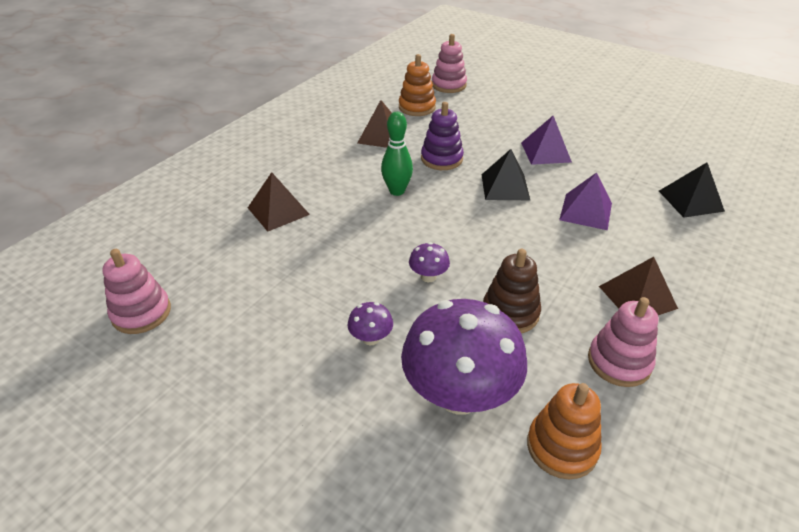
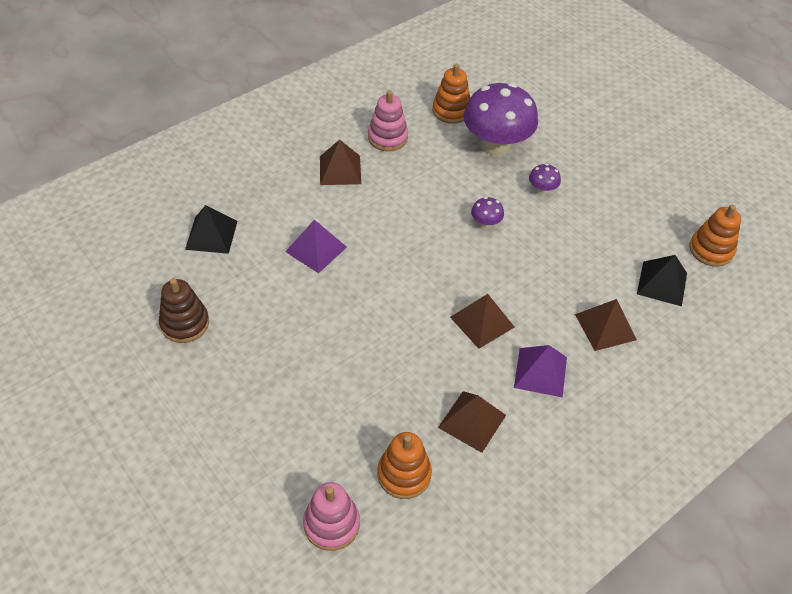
camera: 165 degrees left, 10 degrees up
(141, 313) = (711, 250): pink stacking toy -> orange stacking toy
(397, 191) = (482, 322): green bowling pin -> brown pyramid
(441, 159) = (416, 357): purple stacking toy -> none
(505, 187) = (371, 298): black pyramid -> black pyramid (662, 283)
(510, 313) = (438, 182): brown stacking toy -> brown stacking toy (185, 323)
(545, 152) = (295, 336): purple pyramid -> purple pyramid (540, 372)

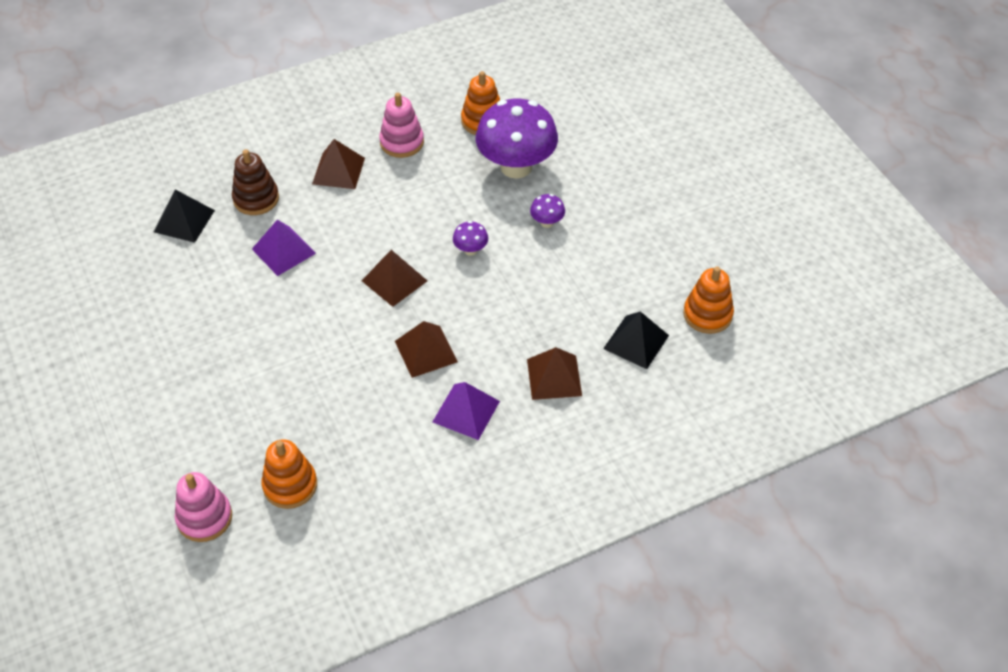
camera: 15 degrees right, 0 degrees up
(185, 323) = (129, 306): brown stacking toy -> brown stacking toy (256, 199)
(472, 421) = (376, 447): brown pyramid -> brown pyramid (394, 280)

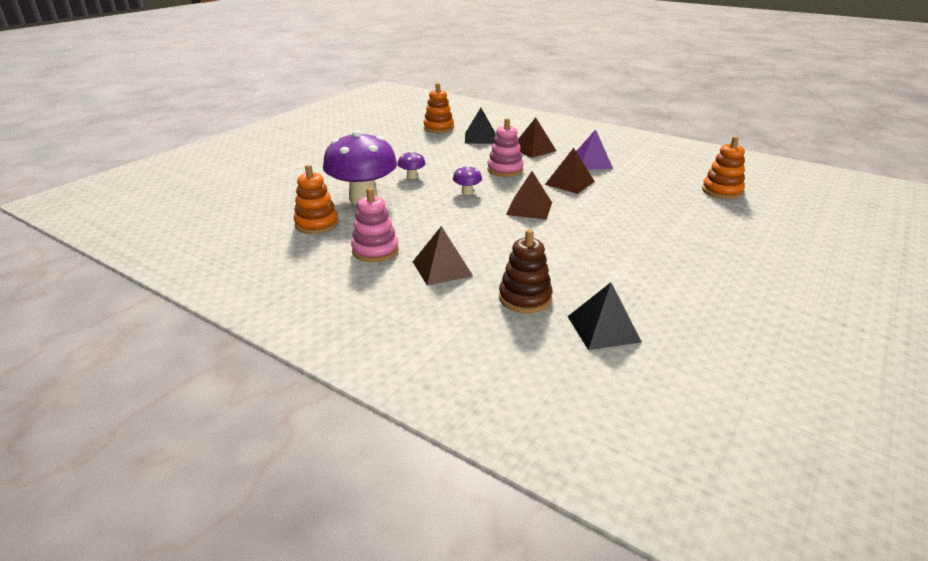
camera: 120 degrees left, 20 degrees down
(204, 518) = (790, 207): pink stacking toy -> pink stacking toy (505, 170)
(283, 251) = (563, 260): purple pyramid -> none

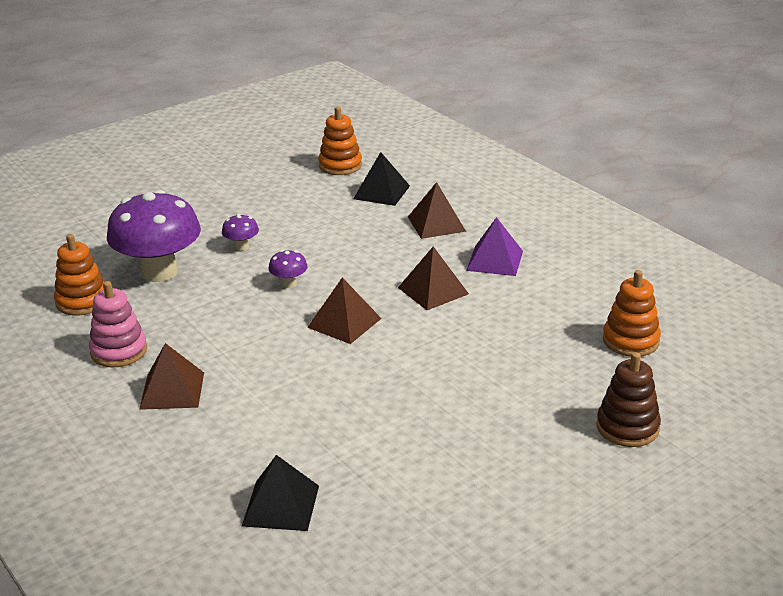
camera: 20 degrees right, 0 degrees up
(505, 170) = (367, 254): pink stacking toy -> none
(525, 298) = (230, 448): brown stacking toy -> brown stacking toy (627, 427)

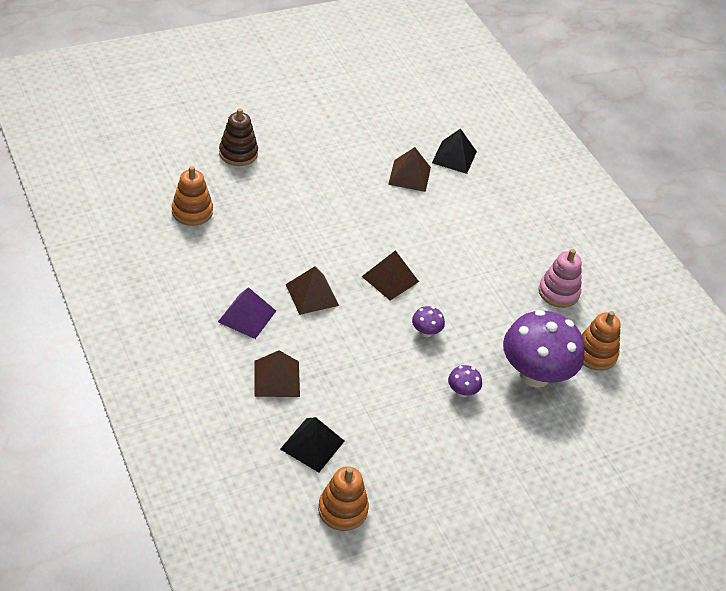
camera: 175 degrees left, 15 degrees up
(172, 390) = (518, 248): brown pyramid -> brown pyramid (409, 175)

